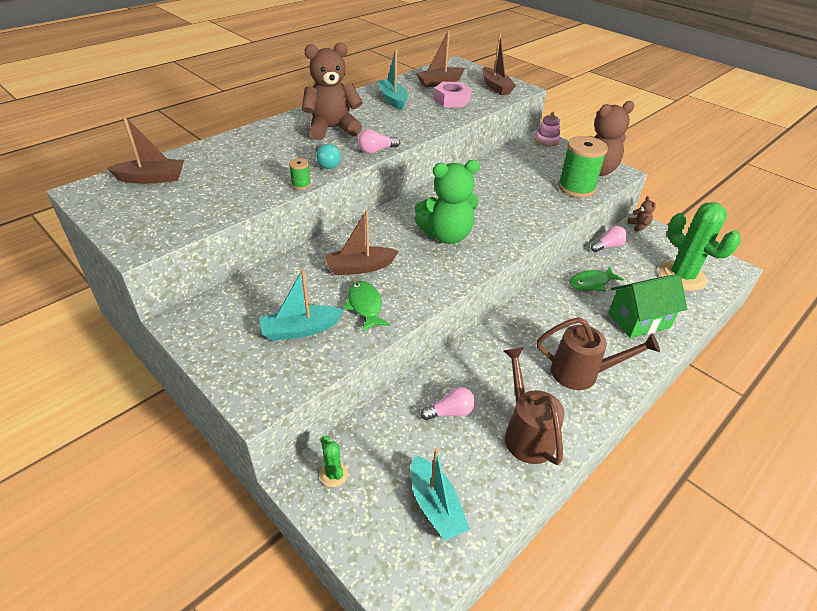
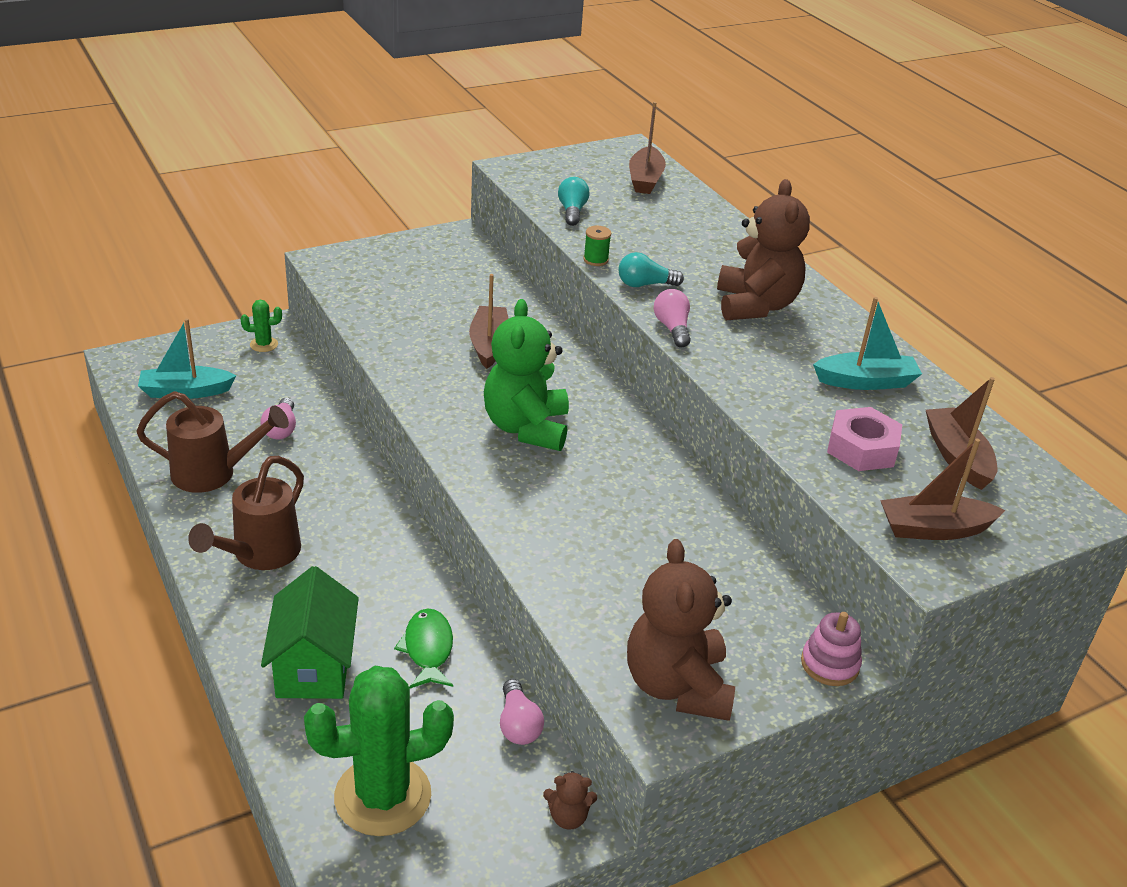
camera: 105 degrees right, 5 degrees down
(223, 203) = (572, 211): none -> turquoise light bulb
(300, 330) = (403, 292): turquoise boat -> none
(365, 306) = (416, 335): green fish -> none
(576, 188) = (615, 627): green spool -> none

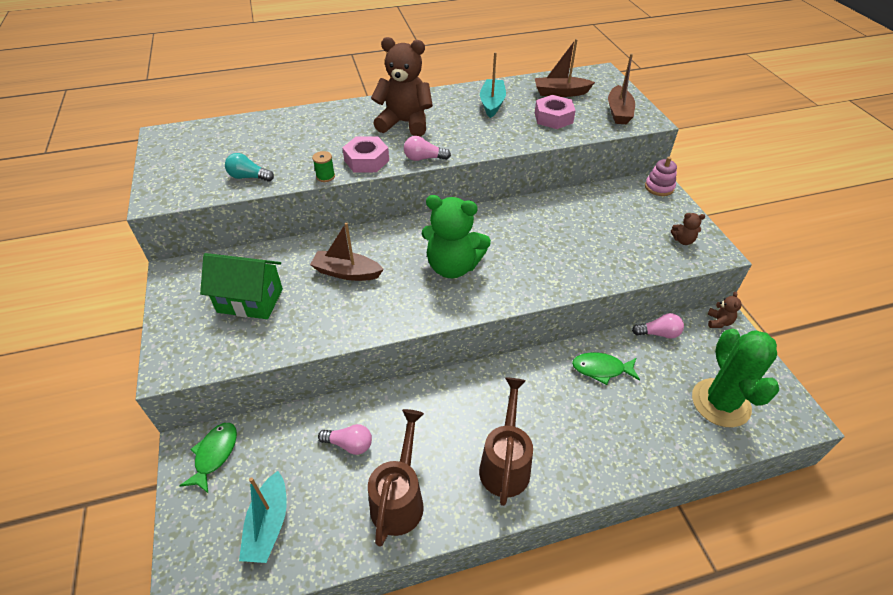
camera: 75 degrees left, 10 degrees up
(260, 554) = (505, 464): brown watering can -> brown watering can turned 120 degrees counterclockwise
(264, 344) = (215, 454): green cactus -> green fish
(314, 666) = (619, 433): green house -> green house (250, 300)
(645, 179) = (218, 137): brown boat -> none
(645, 284) = (366, 160): turquoise light bulb -> pink nut
(677, 686) = (683, 240): brown teddy bear -> brown teddy bear, size x0.43

